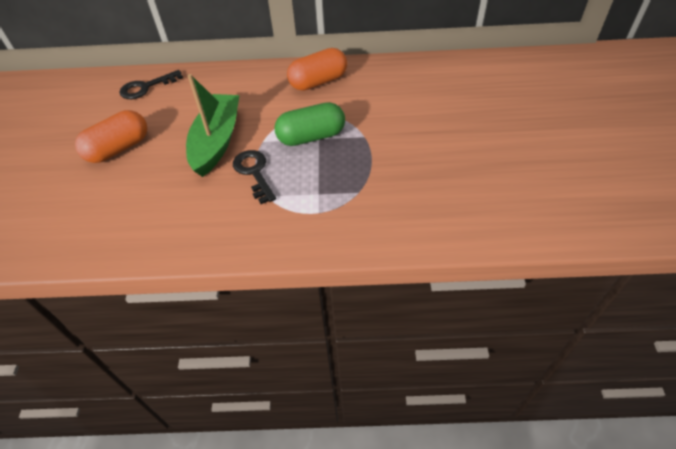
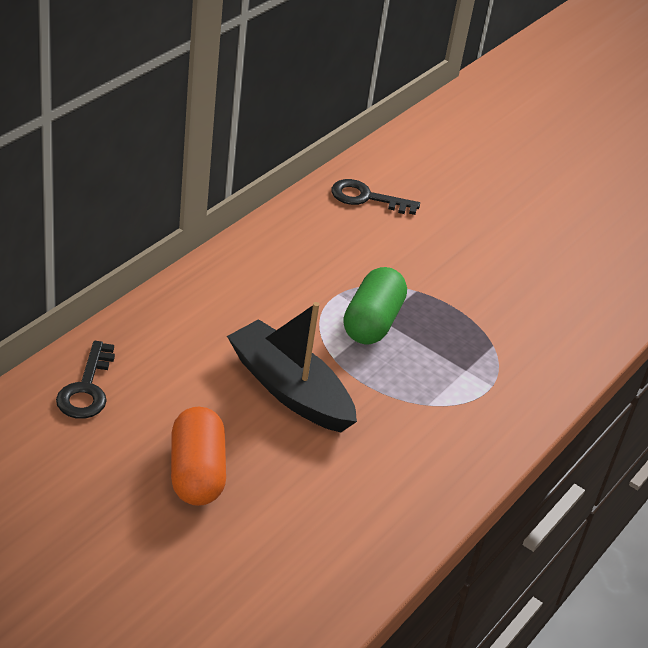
camera: 60 degrees left, 10 degrees down
(217, 141) = (289, 389): green boat -> black boat
(254, 173) = (381, 393): black key -> black key (366, 198)
(318, 82) = (279, 259): orange capsule -> none

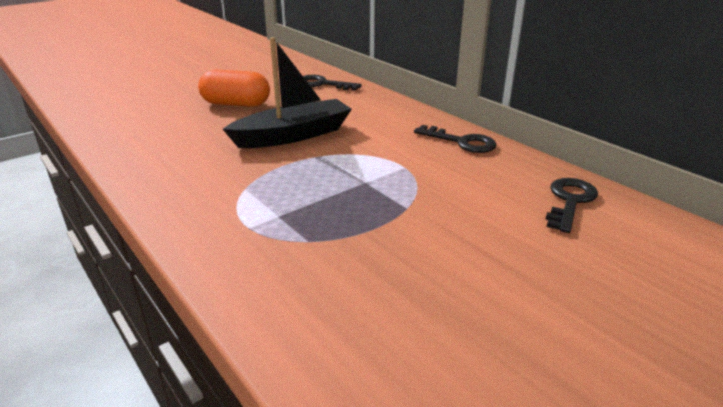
camera: 110 degrees right, 10 degrees down
(264, 253) = (461, 142): none -> black key
(372, 322) = (361, 177): green capsule -> none

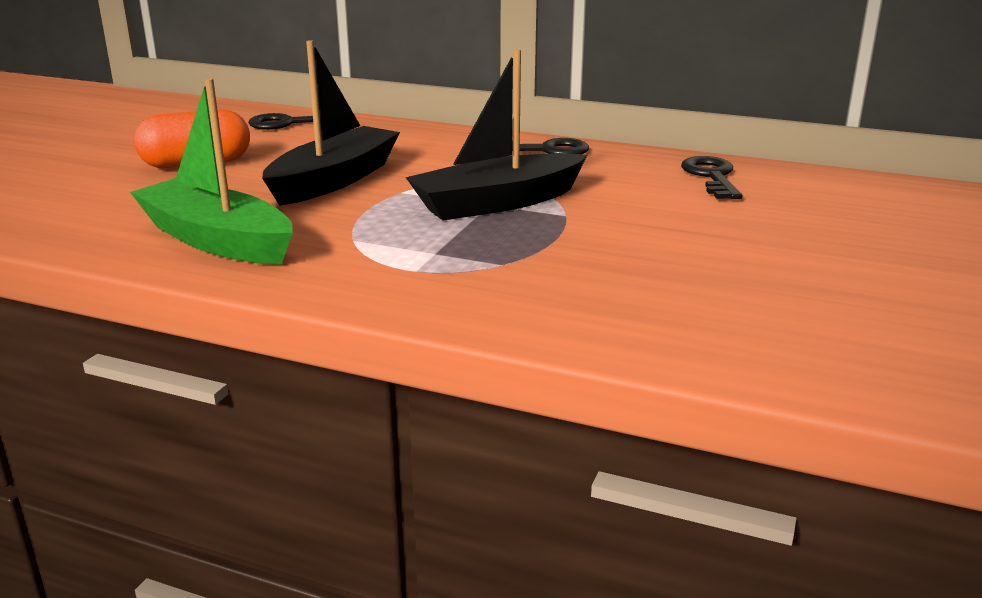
camera: 30 degrees left, 5 degrees down
(173, 166) = (217, 240): none -> green boat
(371, 183) = (497, 203): none -> black boat

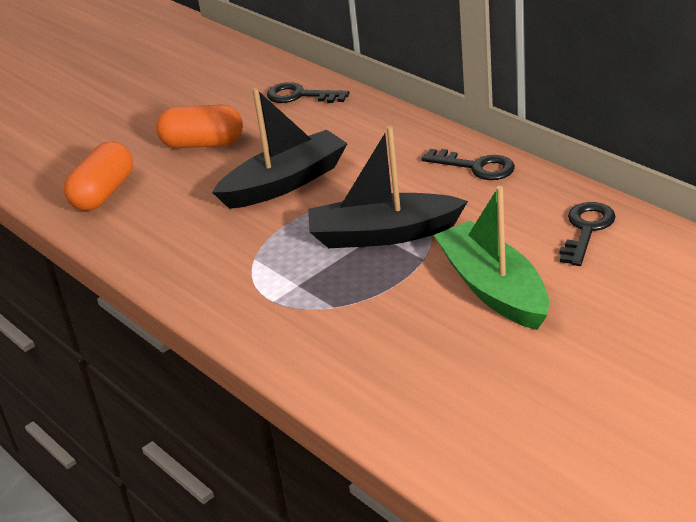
camera: 30 degrees right, 10 degrees up
(84, 212) = (103, 193): none -> orange capsule
(217, 240) = (168, 242): green boat -> green boat (493, 288)

